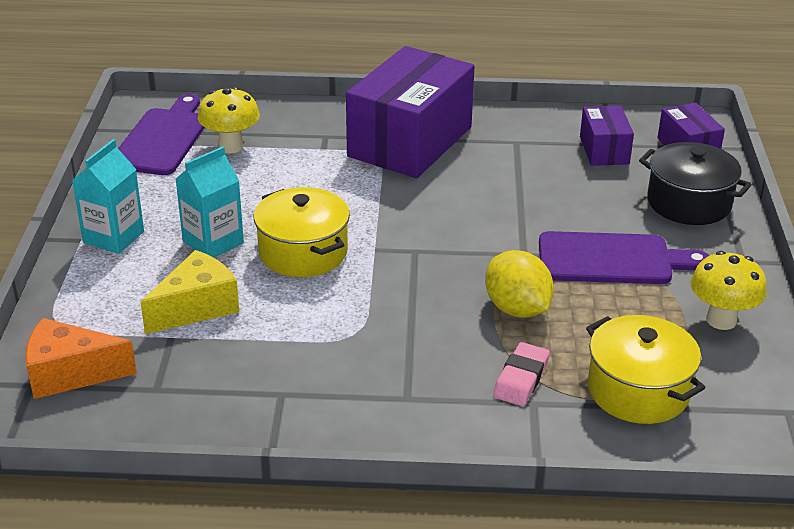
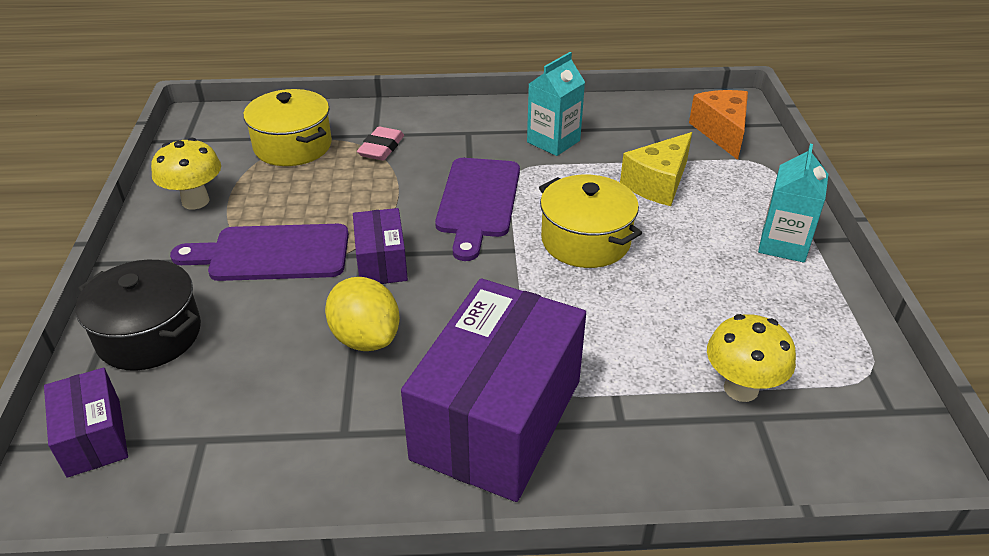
camera: 175 degrees right, 5 degrees up
(70, 374) = (721, 132): orange cheese -> orange cheese turned 90 degrees counterclockwise
(163, 139) = (841, 395): purple cutting board -> purple cutting board (478, 201)
(213, 242) = (680, 245): turquoise carton -> turquoise carton (553, 141)
(517, 309) = (377, 199): yellow lemon -> yellow lemon (366, 338)
(604, 150) = (219, 424): purple box -> purple box (381, 262)

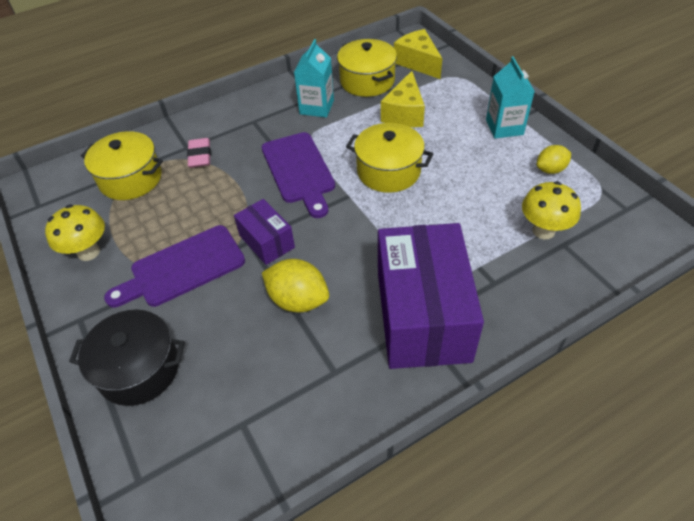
camera: 25 degrees left, 10 degrees up
(94, 437) = (161, 462): purple box -> none
(638, 133) = (367, 81): none -> yellow pot
(721, 132) = (417, 63): orange cheese -> yellow cheese
(811, 318) = (550, 169): none -> yellow lemon

